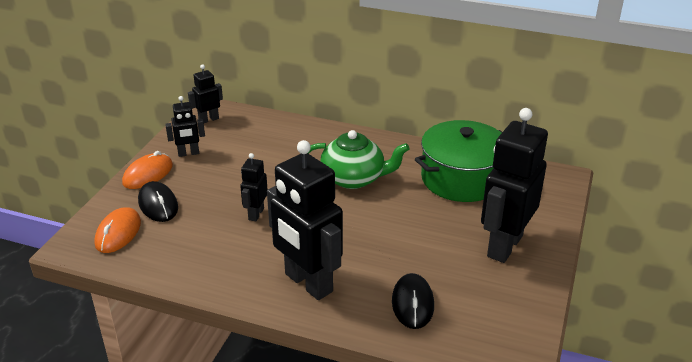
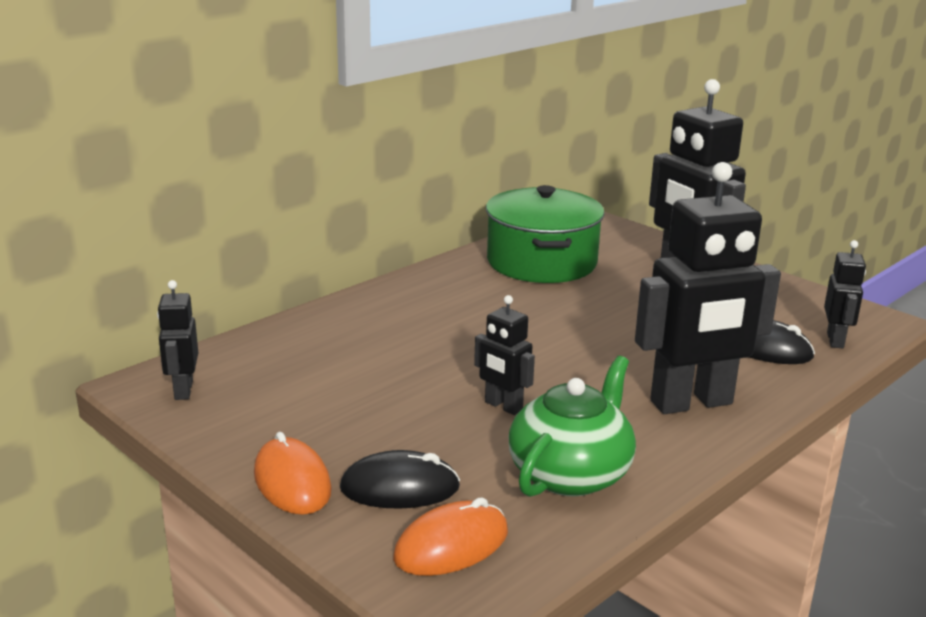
camera: 65 degrees left, 10 degrees down
(118, 233) = (451, 545): orange mouse -> orange mouse turned 75 degrees counterclockwise
(188, 153) = (270, 429): black robot -> black robot (835, 340)
(354, 178) = (480, 319): green teapot -> green teapot (571, 474)

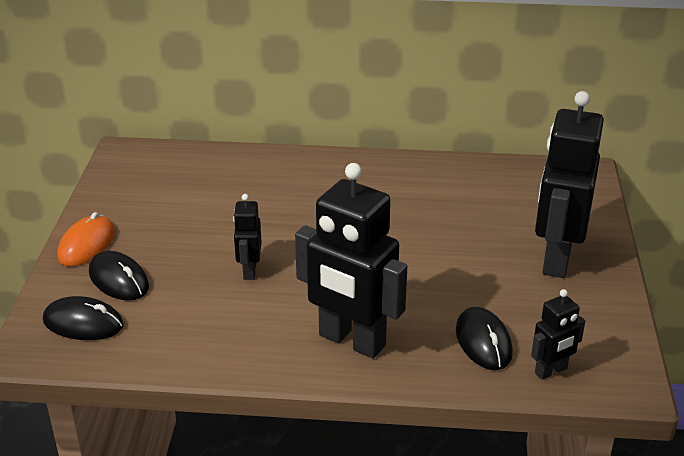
camera: 50 degrees right, 10 degrees up
(183, 390) = (134, 165): black robot -> none
(451, 545) = (83, 323): orange mouse -> black mouse
(542, 262) = (475, 191): green pot -> none
(571, 474) = (201, 330): green teapot -> none

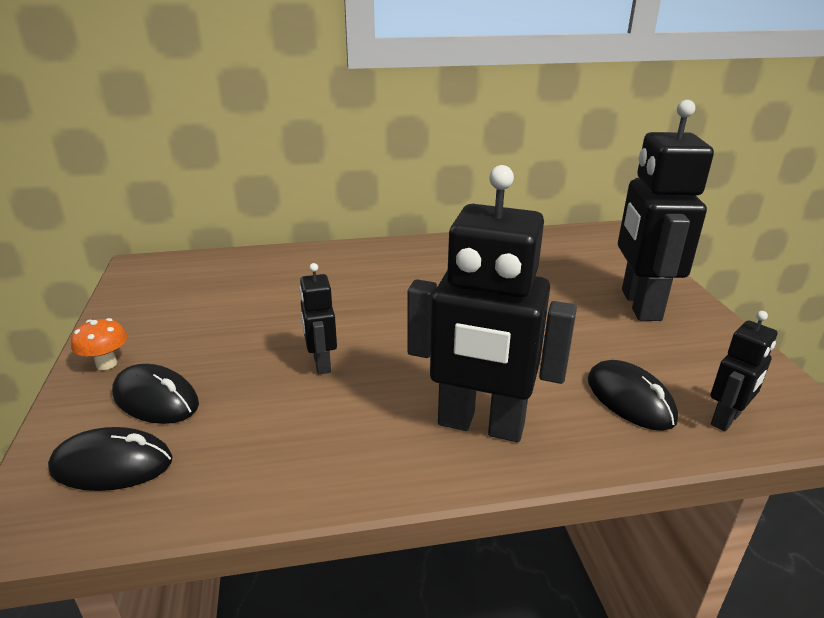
camera: 15 degrees left, 5 degrees down
(87, 244) = (106, 364): orange mouse -> orange mushroom

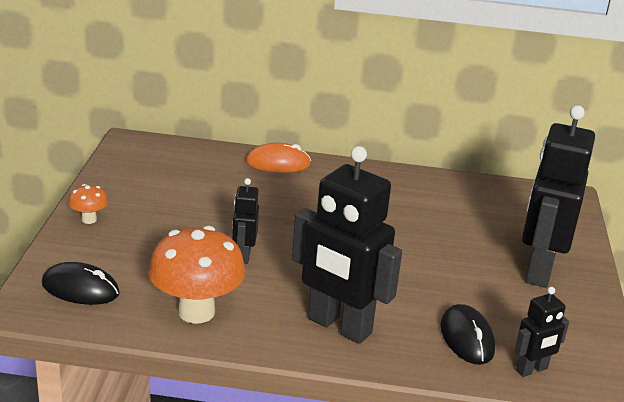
camera: 15 degrees right, 0 degrees up
(156, 399) = (117, 253): black mouse -> none
(290, 455) = (196, 312): none -> orange mushroom
(315, 255) = (278, 163): none -> orange mouse

